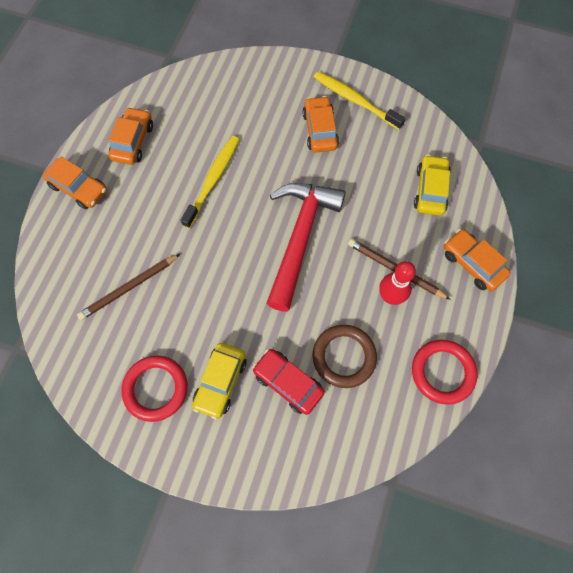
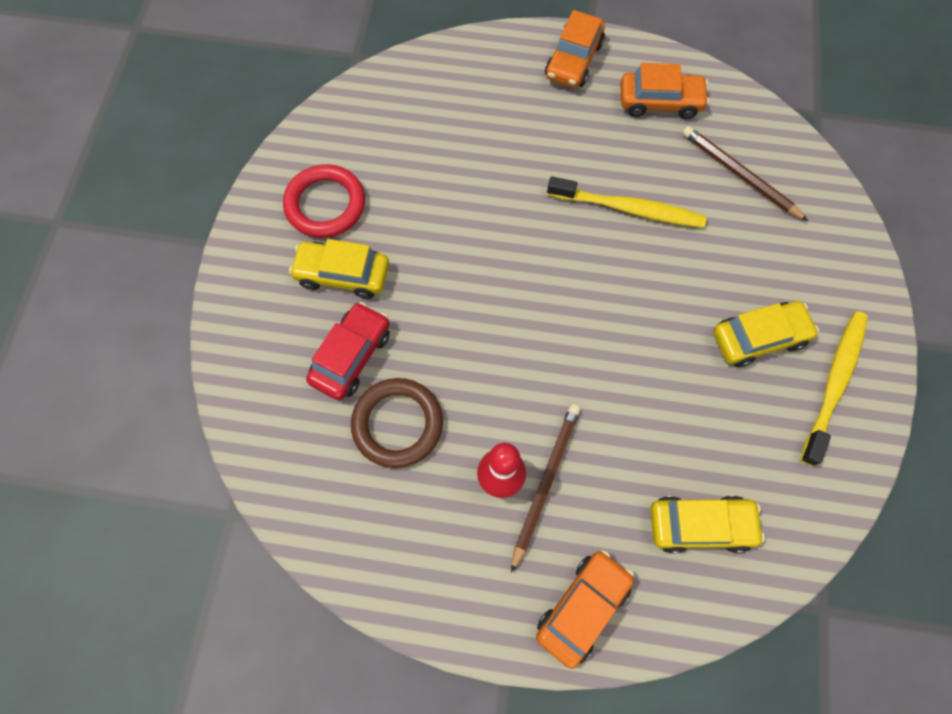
camera: 80 degrees right, 0 degrees up
(129, 288) = (449, 146): brown pencil -> brown pencil (739, 175)
(300, 238) = (566, 338): red hammer -> none
(320, 130) = (758, 338): orange car -> yellow car
(442, 372) = (394, 571): red ring -> none

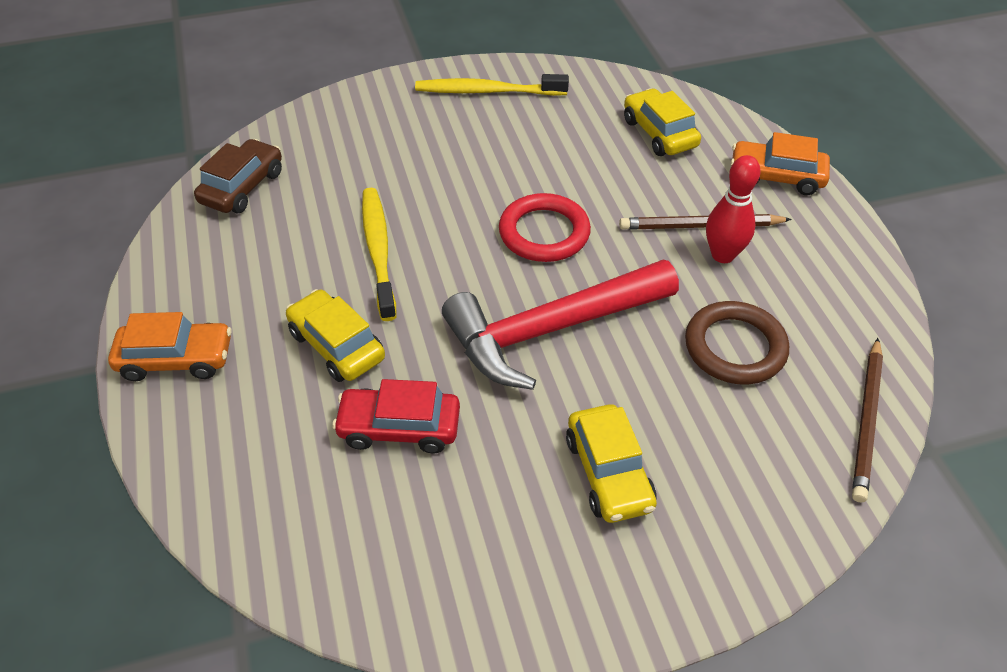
camera: 115 degrees left, 20 degrees down
(325, 204) = (524, 540): red ring -> red ring (544, 233)
(351, 356) = (697, 417): red car -> red car (399, 427)
(485, 297) = (551, 329): none -> red hammer
(660, 102) = (219, 264): orange car -> none
(739, 175) = (296, 184): brown pencil -> brown pencil (867, 421)
(750, 137) = (243, 187): none -> brown car
(758, 338) = (472, 137): yellow car -> yellow car (337, 345)

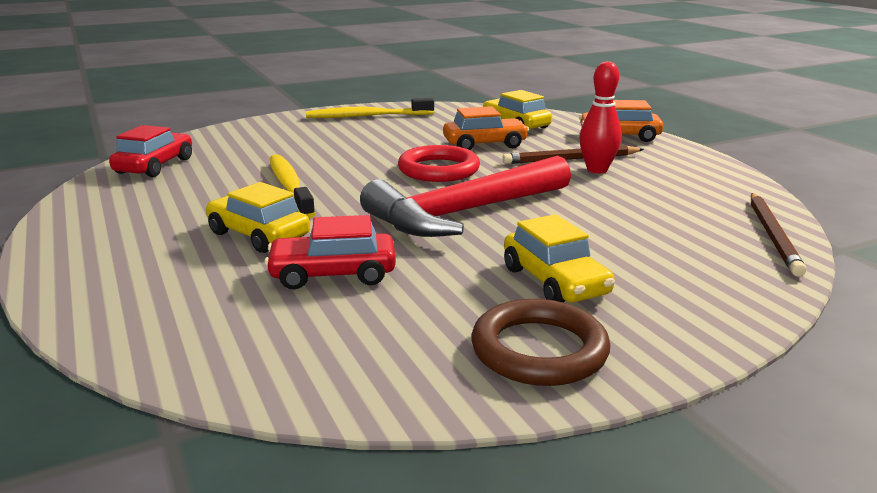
camera: 10 degrees left, 25 degrees down
(176, 359) = (88, 254): orange car -> orange car (484, 144)
(243, 187) = (155, 166): brown car -> red car
(735, 347) = (634, 209): brown ring -> brown ring (539, 350)

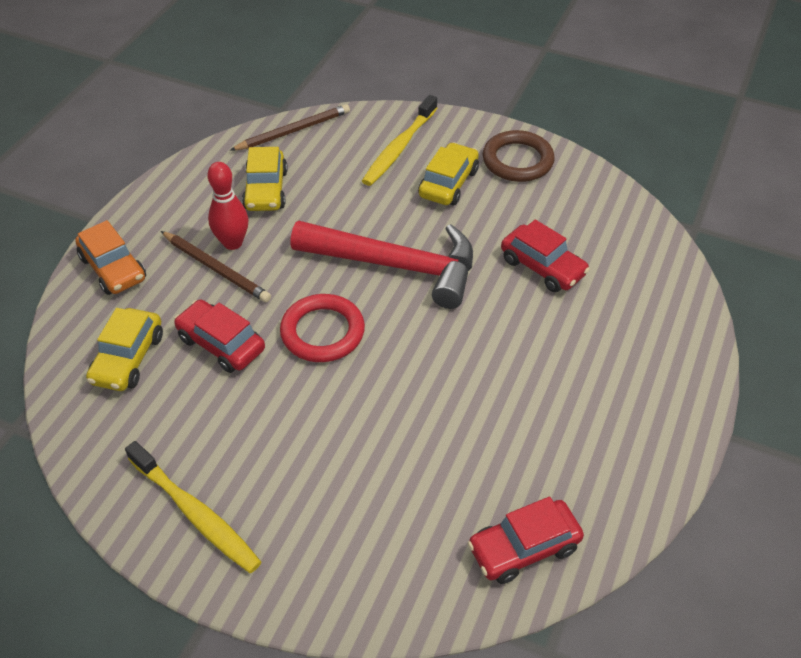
camera: 130 degrees left, 25 degrees up
(258, 235) = (544, 340): yellow car -> yellow car (266, 190)
(290, 186) = (456, 396): yellow toothbrush -> yellow toothbrush (399, 148)
(484, 144) = (221, 344): orange car -> red car

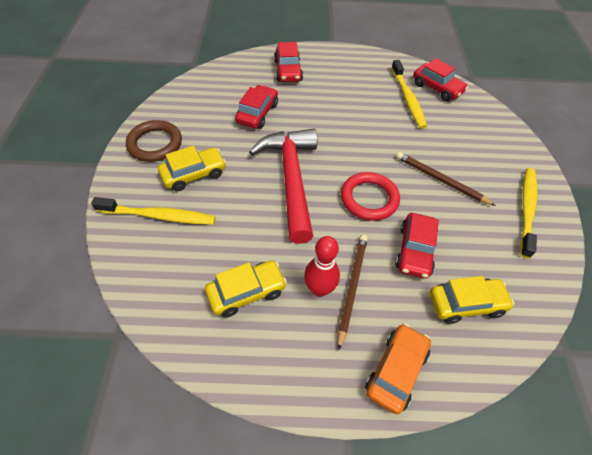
camera: 115 degrees left, 5 degrees up
(293, 131) = (154, 305): brown pencil -> brown pencil (440, 180)
(448, 183) = (194, 174): yellow car -> yellow car turned 150 degrees clockwise
(509, 480) = (408, 99): none -> yellow toothbrush
(642, 333) = (288, 71): none -> red car

